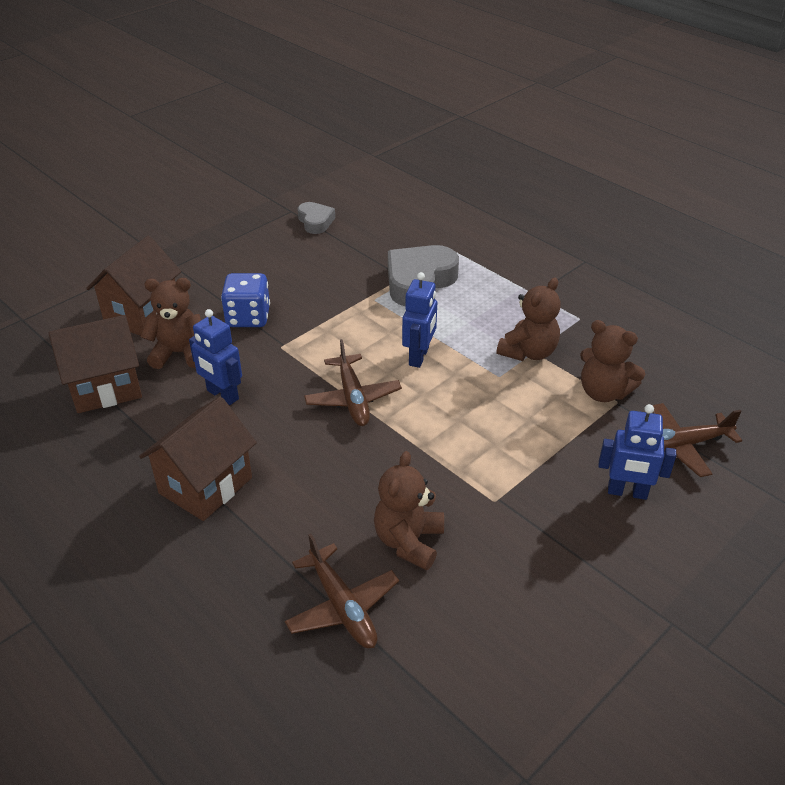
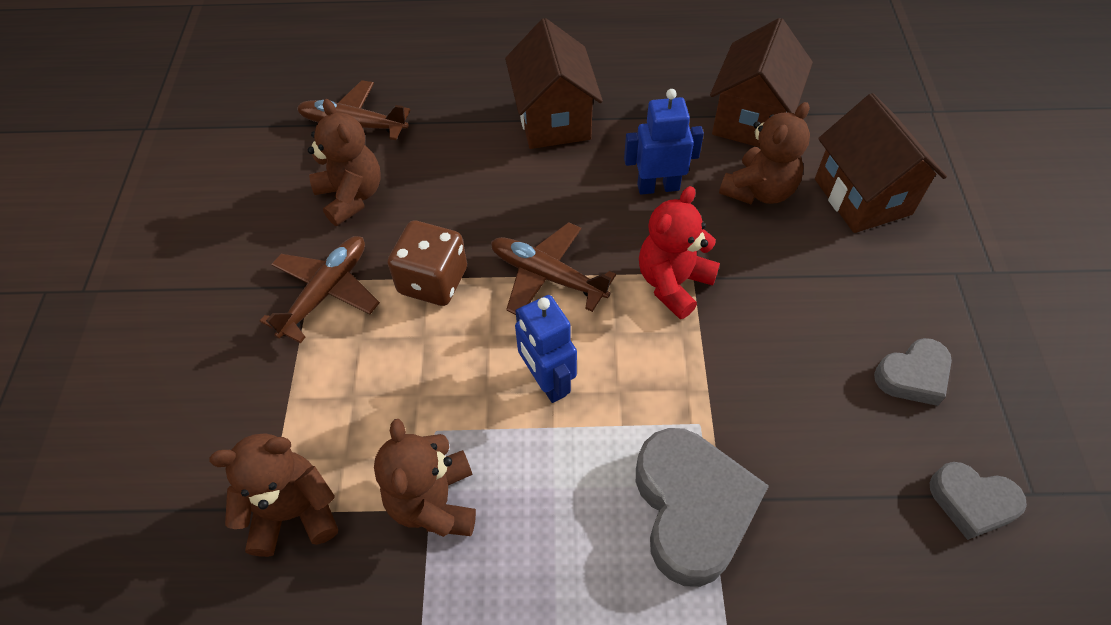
camera: 135 degrees right, 15 degrees up
(248, 317) = (775, 278): blue dice -> none
(264, 255) = (912, 376): none -> grey heart
(297, 349) = (673, 283): none -> red teddy bear
(419, 443) = (433, 281): none -> brown dice
(627, 492) = (186, 387): blue robot -> none
(680, 446) = (155, 500): brown plane -> brown plane (326, 292)

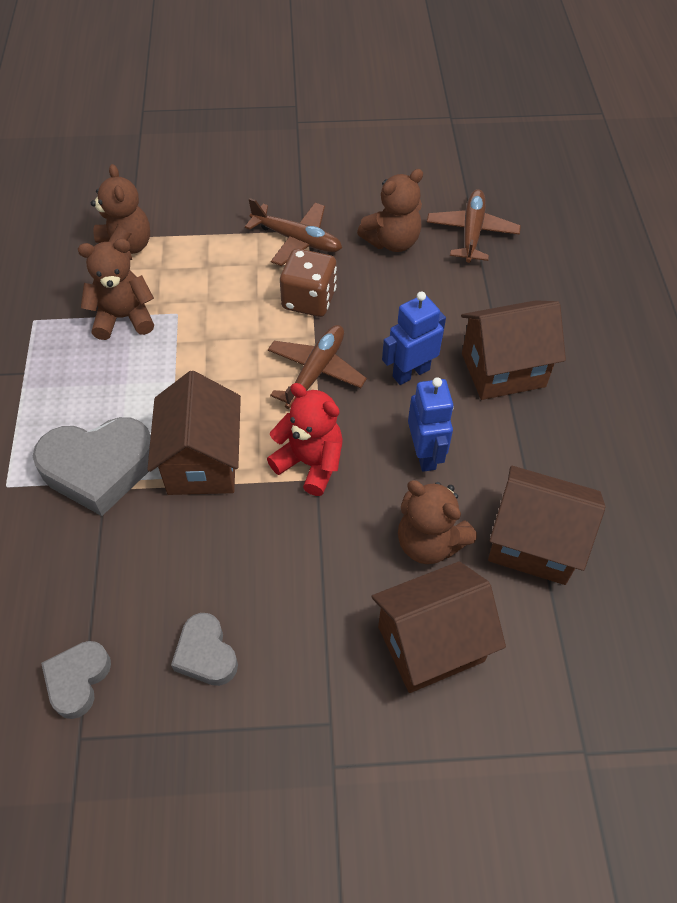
camera: 85 degrees right, 0 degrees up
(547, 381) = (214, 376): blue robot -> blue robot (410, 372)
(677, 389) = (202, 462): none -> brown house

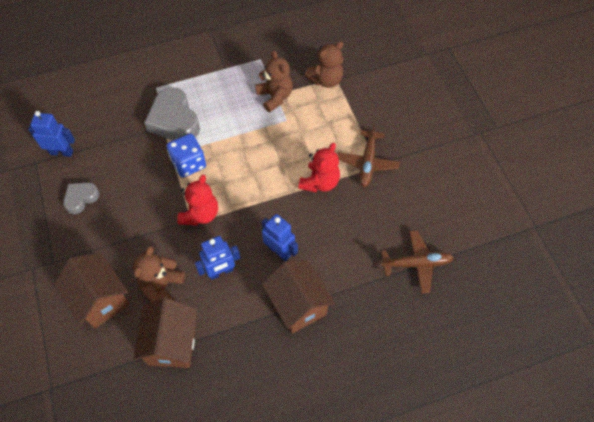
camera: 75 degrees right, 5 degrees up
(78, 680) = (61, 152): grey heart -> blue robot
(202, 462) = (189, 163): brown house -> blue dice
(309, 299) = (320, 182): brown dice -> red teddy bear
(316, 372) = (265, 200): brown plane -> none
(392, 241) = (388, 216): brown teddy bear -> none

